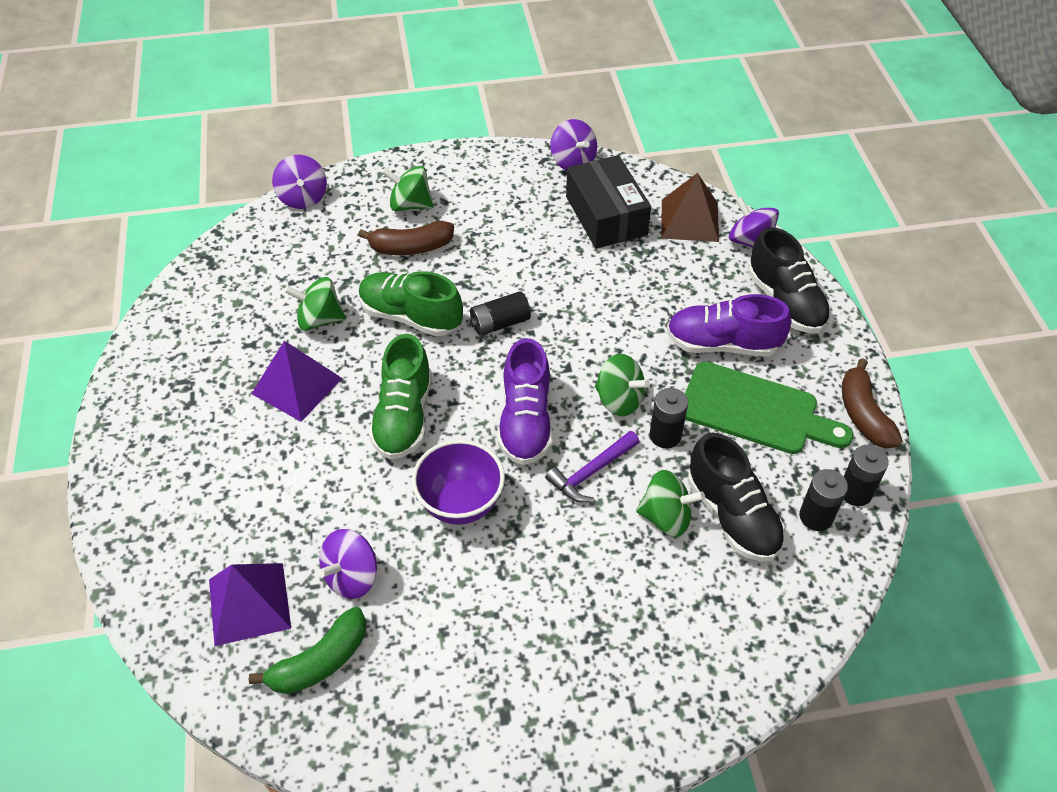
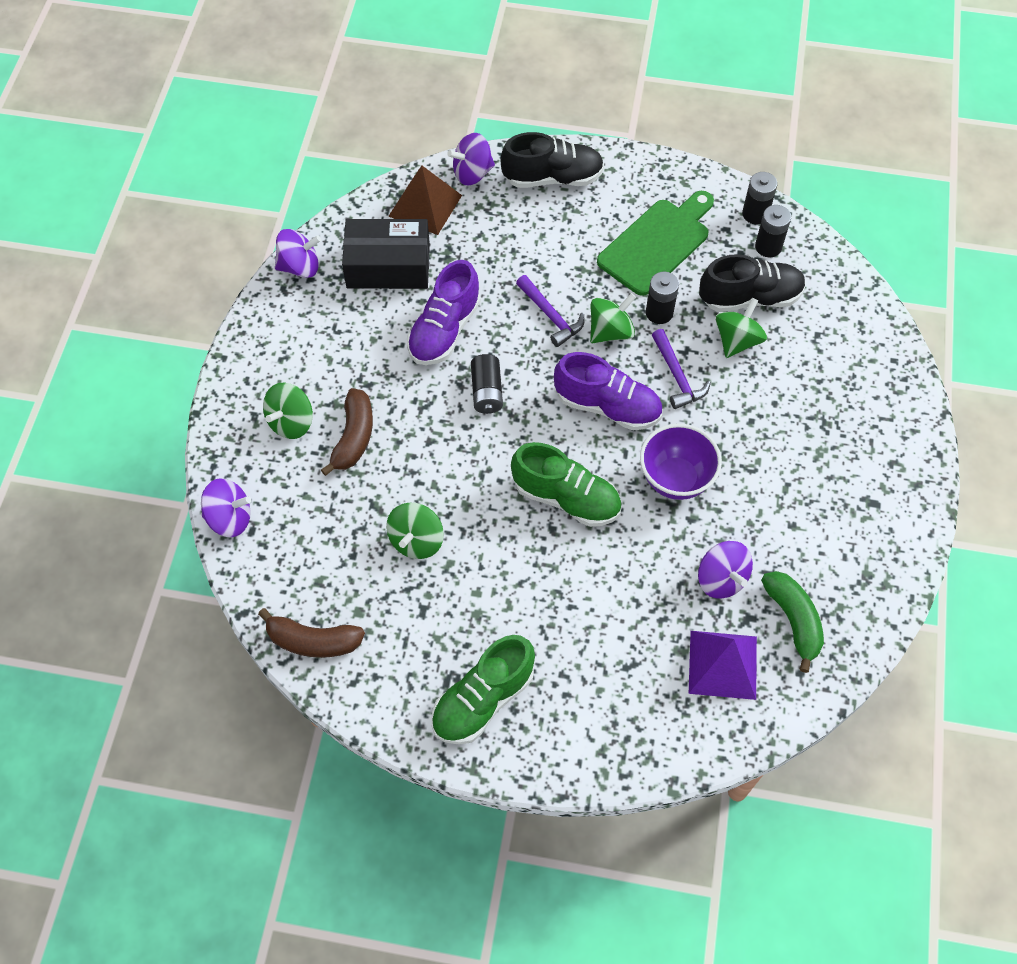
camera: 70 degrees left, 10 degrees up
(297, 386) = (494, 578): purple pyramid -> none
(411, 316) = (447, 461): green shoe -> green shoe (483, 700)
(612, 347) = (551, 316): none -> purple hammer
(722, 344) = (580, 238): purple shoe -> purple shoe (444, 330)
(863, 414) = (687, 178): brown banana -> brown banana (313, 641)

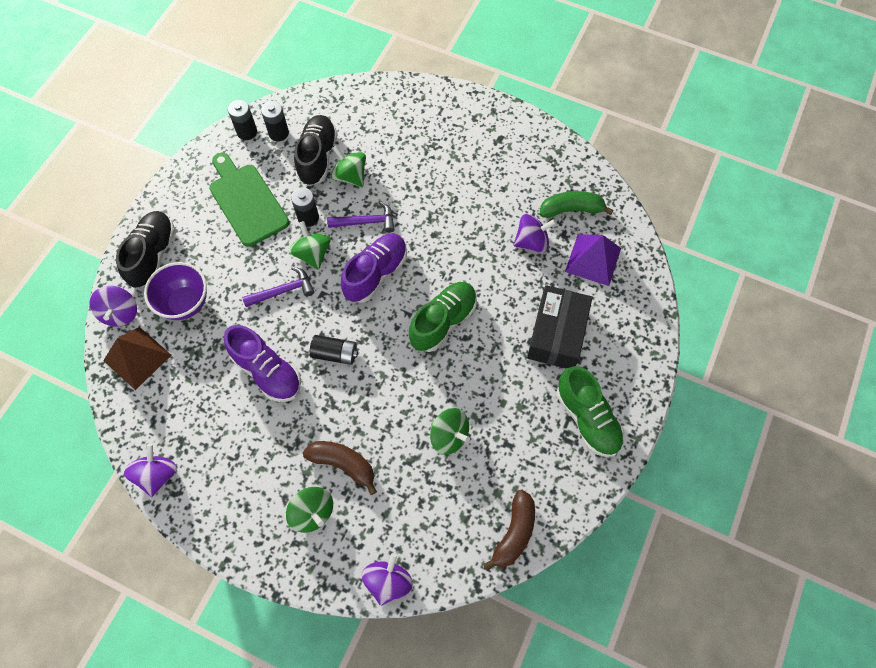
camera: 75 degrees left, 5 degrees up
(388, 266) = (186, 401): black box -> black box (557, 334)
(675, 479) = (448, 247): purple bowl -> purple bowl (185, 303)

